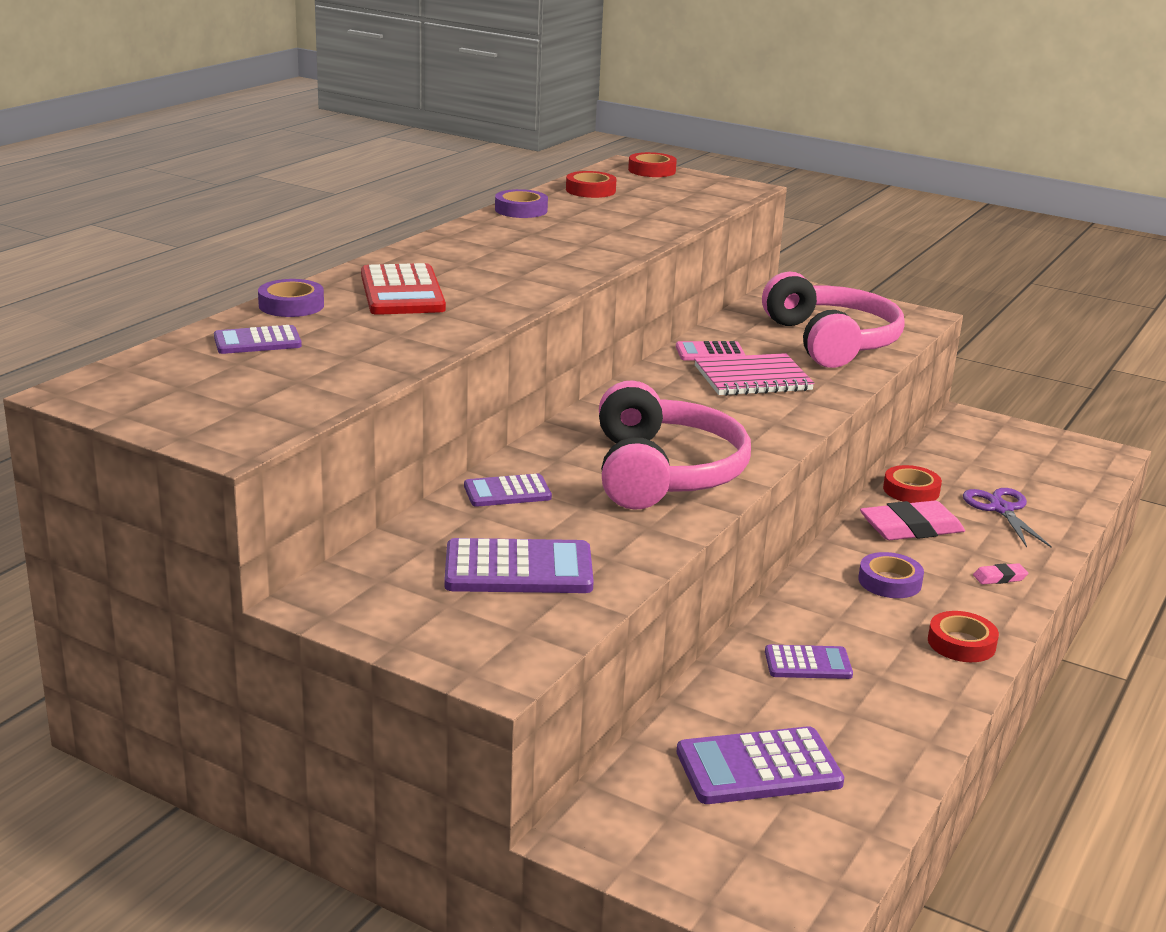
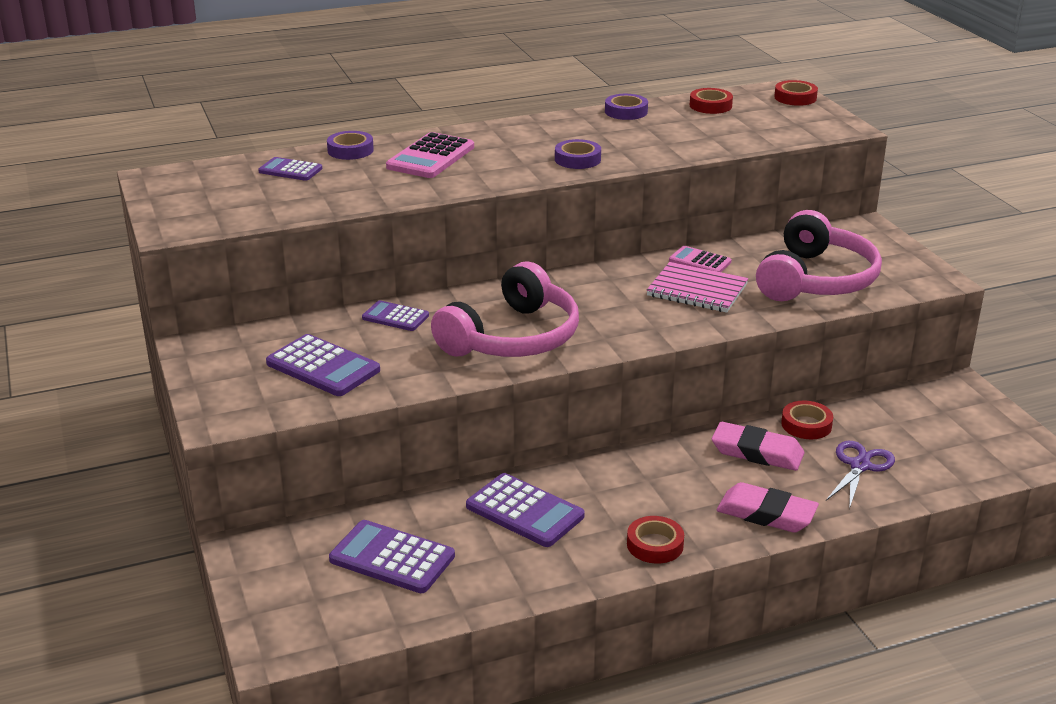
camera: 40 degrees right, 5 degrees up
(402, 292) = (431, 157): red calculator -> pink calculator
(808, 663) = (525, 511): purple calculator -> purple calculator, size x1.64
(889, 582) = (674, 483): purple tape -> purple tape (577, 159)
(999, 577) = (766, 514): pink eraser -> pink eraser, size x2.11

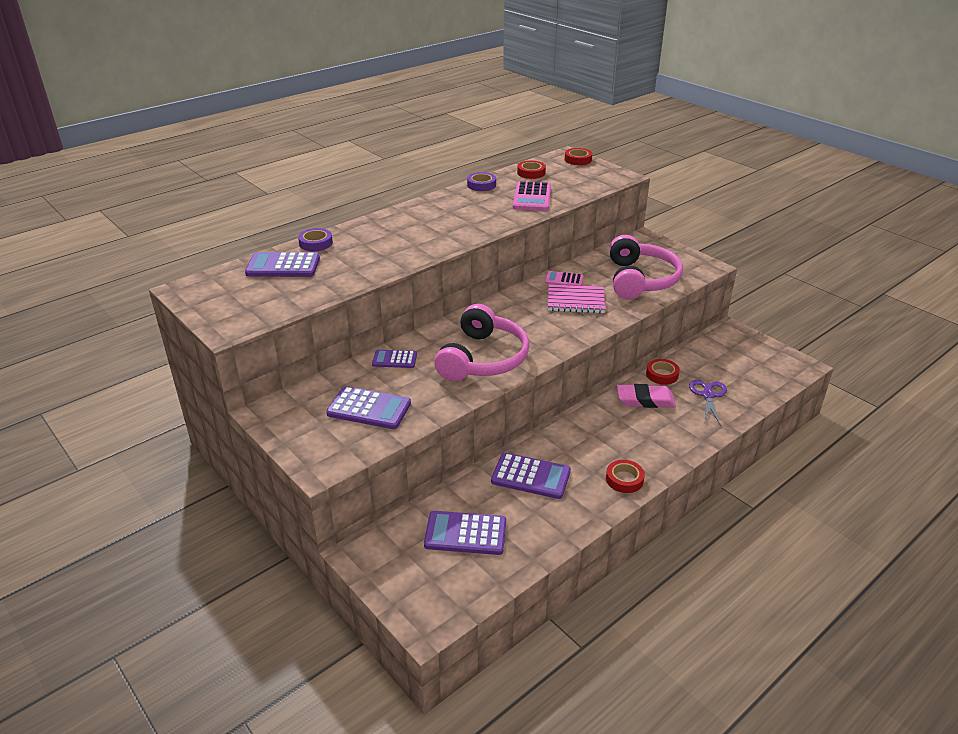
camera: 20 degrees left, 5 degrees up
(290, 170) = (283, 266): purple calculator -> purple calculator, size x1.64
(431, 157) = (376, 239): pink calculator -> pink calculator (532, 197)
(577, 159) = (476, 225): purple tape -> none
(766, 514) = (675, 441): pink eraser -> none

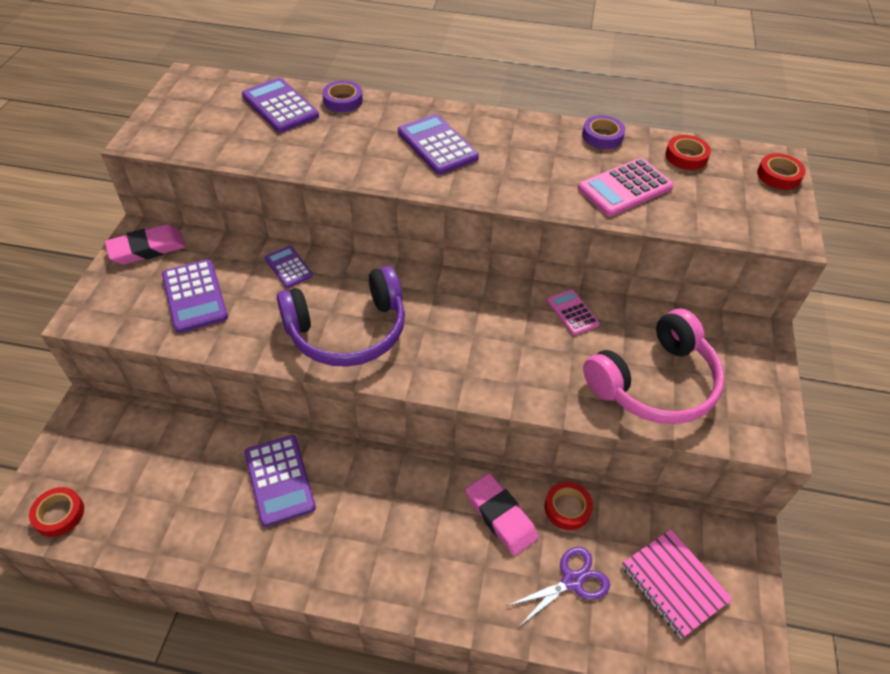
camera: 50 degrees right, 15 degrees up
(286, 414) = (147, 249): none -> pink eraser
(465, 534) = (158, 474): purple calculator -> purple calculator (437, 145)
(483, 358) = (348, 331): pink headphones -> purple headphones
(576, 301) = (539, 346): pink notebook -> pink notebook (674, 583)
(624, 479) = (337, 571): red tape -> red tape (59, 514)

